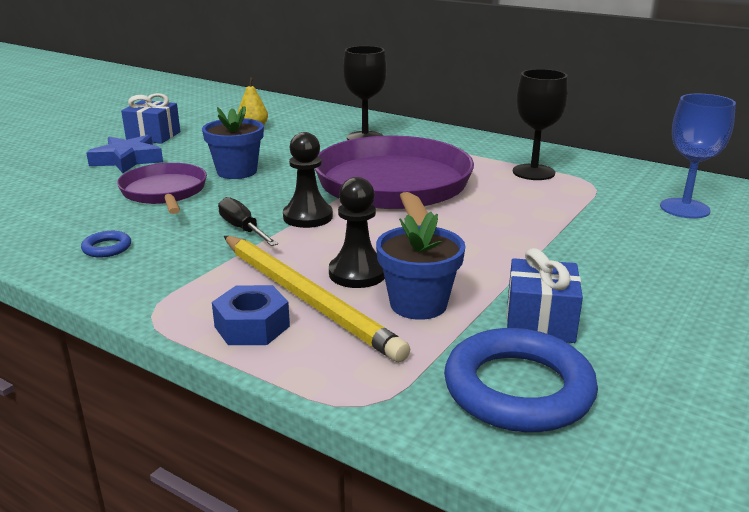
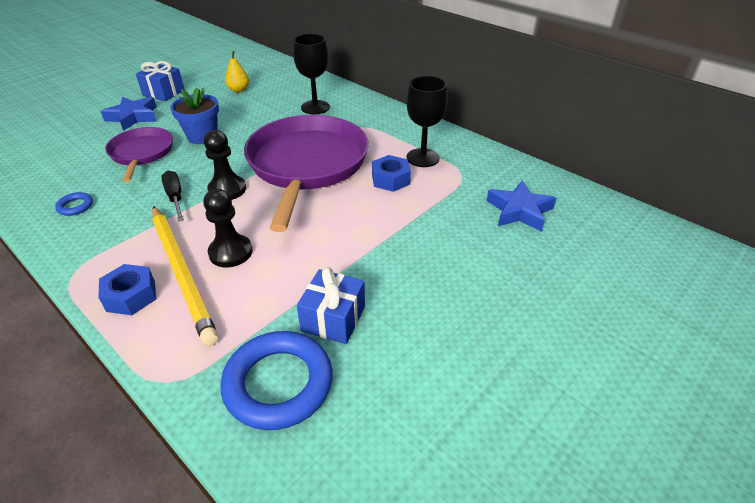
camera: 10 degrees right, 15 degrees up
(418, 304) = (256, 289): blue flower pot -> none
(510, 193) = (390, 179): none -> blue nut
(684, 208) = (519, 211): blue goblet -> blue star

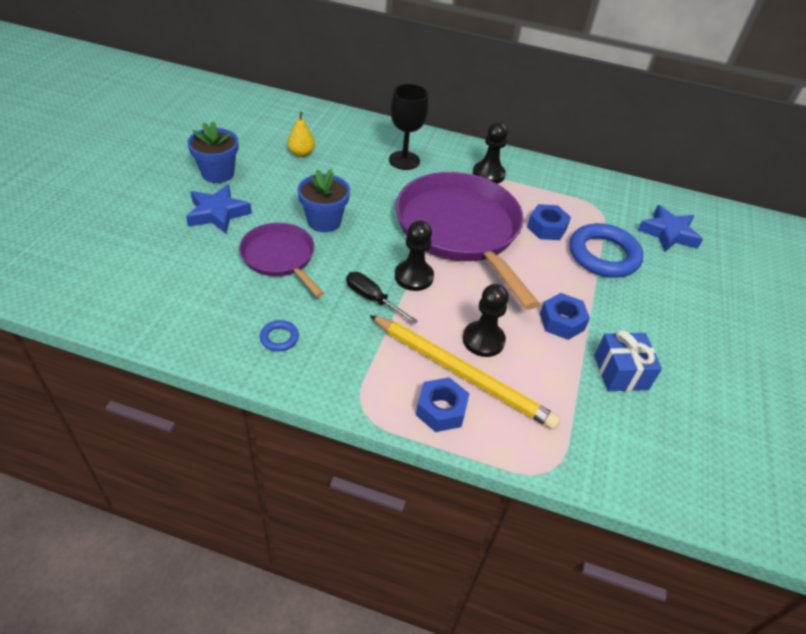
camera: 30 degrees left, 5 degrees up
(164, 93) = (218, 173): blue gift -> blue flower pot
(278, 383) = (632, 438): blue ring -> blue ring (603, 255)
(321, 258) = (562, 322): none -> blue nut
(379, 129) = (488, 174): none -> black pawn
(423, 158) = (553, 198): black goblet -> none

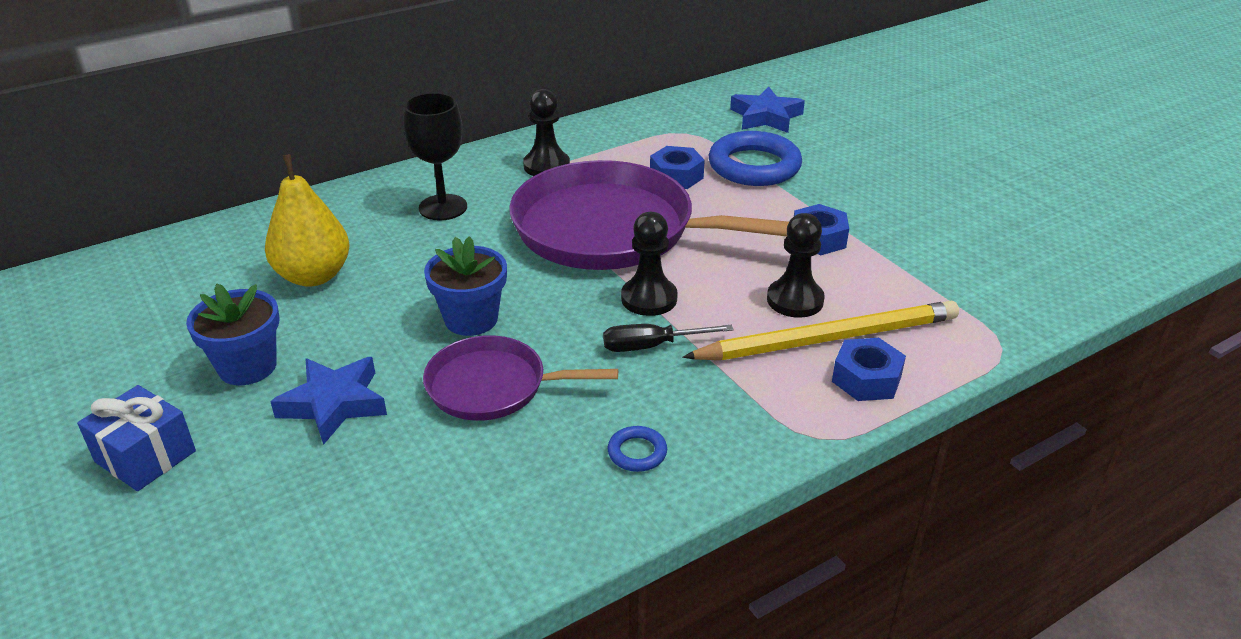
camera: 45 degrees left, 10 degrees down
(301, 153) = (314, 276): yellow pear -> yellow pear, size x1.77
(621, 372) = (916, 241): blue gift -> blue gift (145, 456)

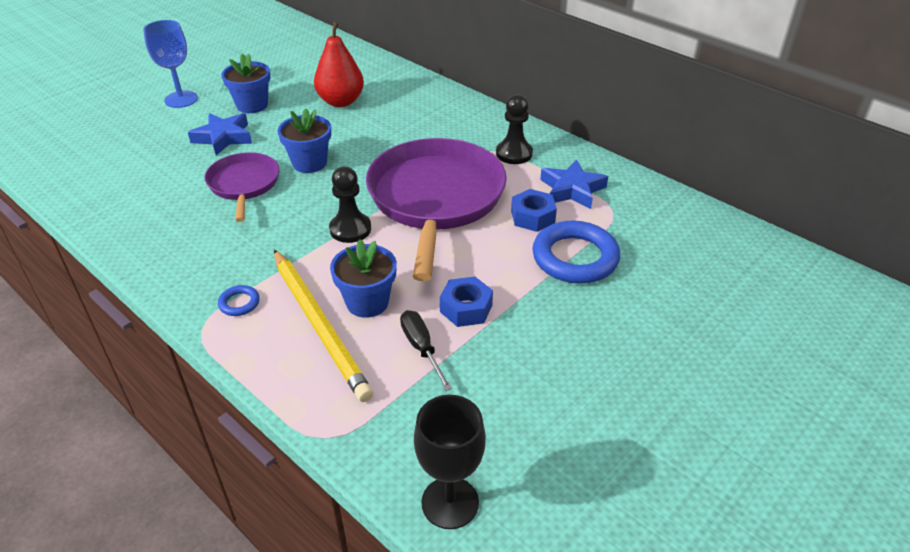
camera: 75 degrees right, 5 degrees up
(145, 456) = (181, 99): blue gift -> blue goblet
(314, 276) = (341, 101): yellow pear -> red pear
(443, 207) = (435, 125): black goblet -> black goblet (450, 502)
(637, 452) = (185, 249): blue ring -> blue ring (239, 303)
(651, 346) = (294, 239): black screwdriver -> black screwdriver (421, 348)
(765, 117) = (679, 254): blue star -> blue star (572, 189)
(795, 300) = (367, 302): black pawn -> blue flower pot
(866, 379) = (270, 350): blue nut -> none

